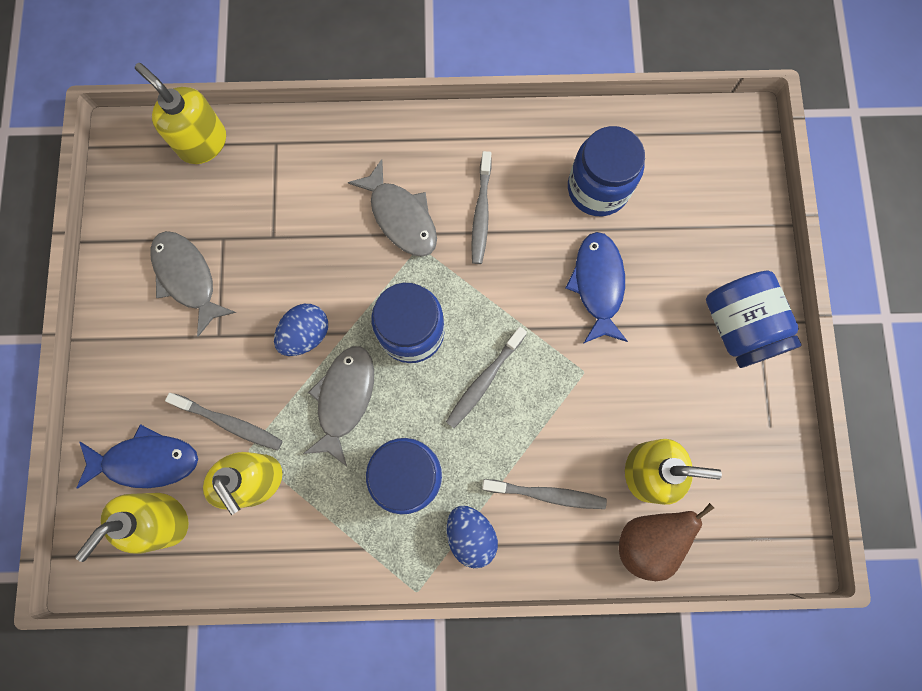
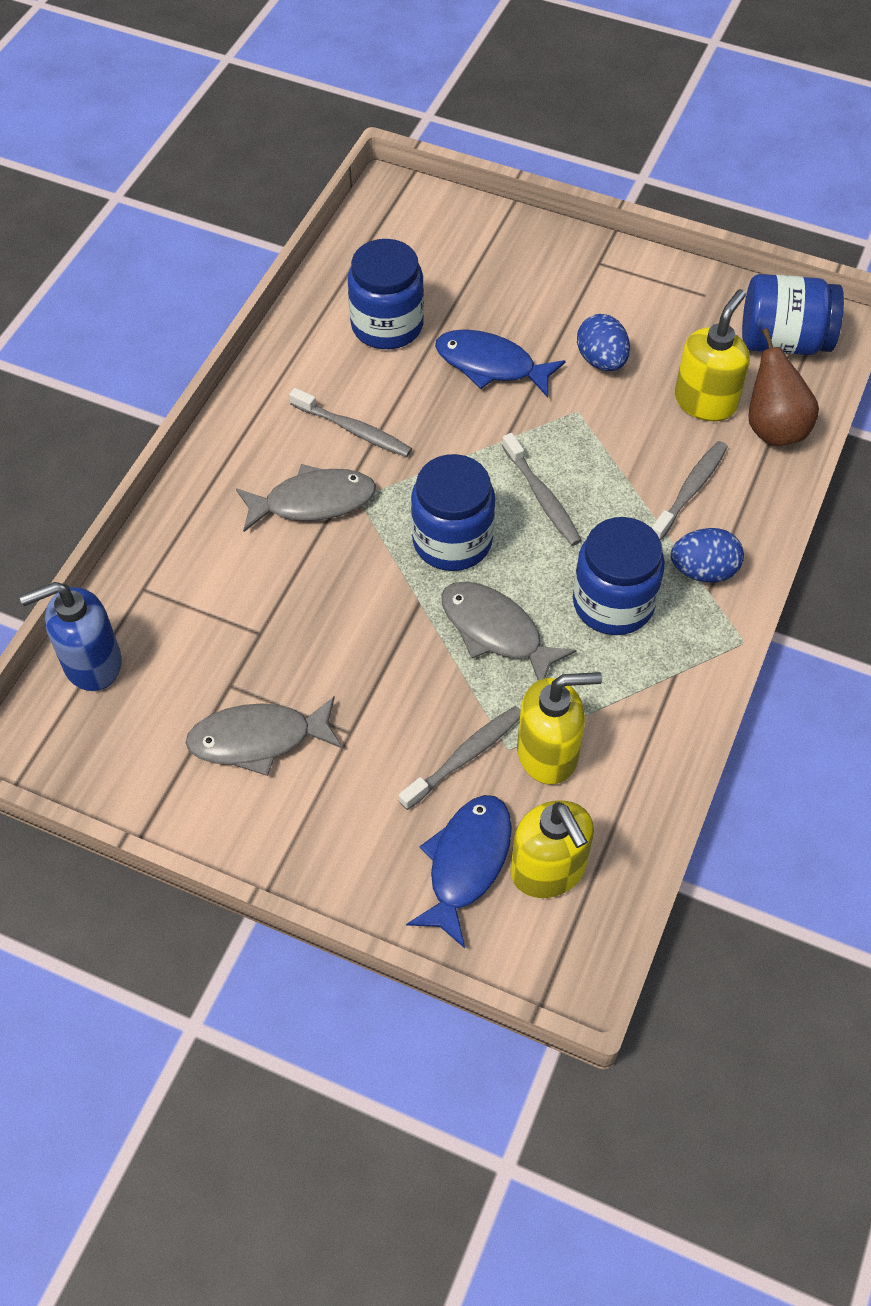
camera: 65 degrees left, 20 degrees down
(202, 143) = (92, 663): yellow soap dispenser -> blue soap dispenser
(306, 335) = (399, 641): blue egg -> blue egg (601, 360)
(739, 327) = (595, 277): blue jar -> blue jar (783, 341)

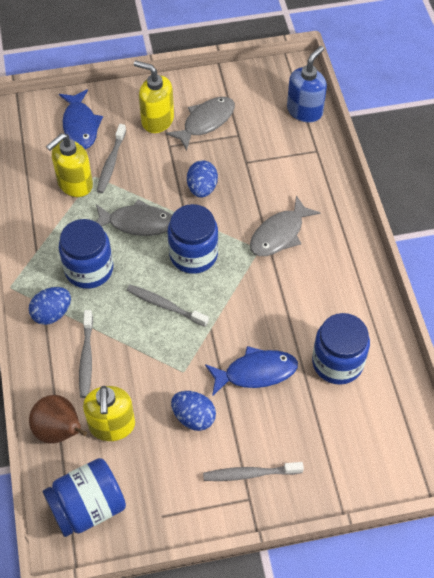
camera: 145 degrees right, 0 degrees up
(353, 430) = (296, 284): grey toothbrush -> grey toothbrush (250, 474)
(360, 629) = (202, 188): none -> blue egg
(548, 870) = (44, 141): yellow soap dispenser -> yellow soap dispenser (157, 120)

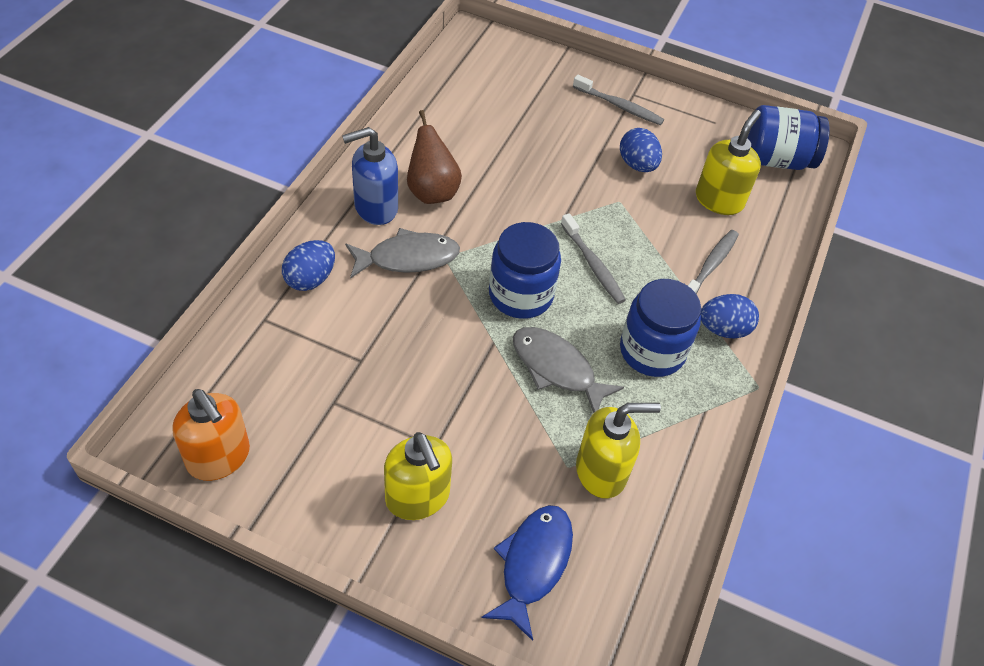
camera: 150 degrees left, 5 degrees down
(60, 431) = (773, 223): brown pear -> brown pear (432, 191)
(111, 163) = (531, 472): grey toothbrush -> none
(202, 188) = (444, 361): blue egg -> blue egg (310, 279)
(206, 122) = (356, 449): grey fish -> none
(256, 372) = (551, 163): blue fish -> none
(263, 82) = (219, 457): none -> orange soap dispenser
(305, 111) = (216, 378): blue soap dispenser -> blue soap dispenser (375, 207)
(337, 362) = (469, 129): blue jar -> none

